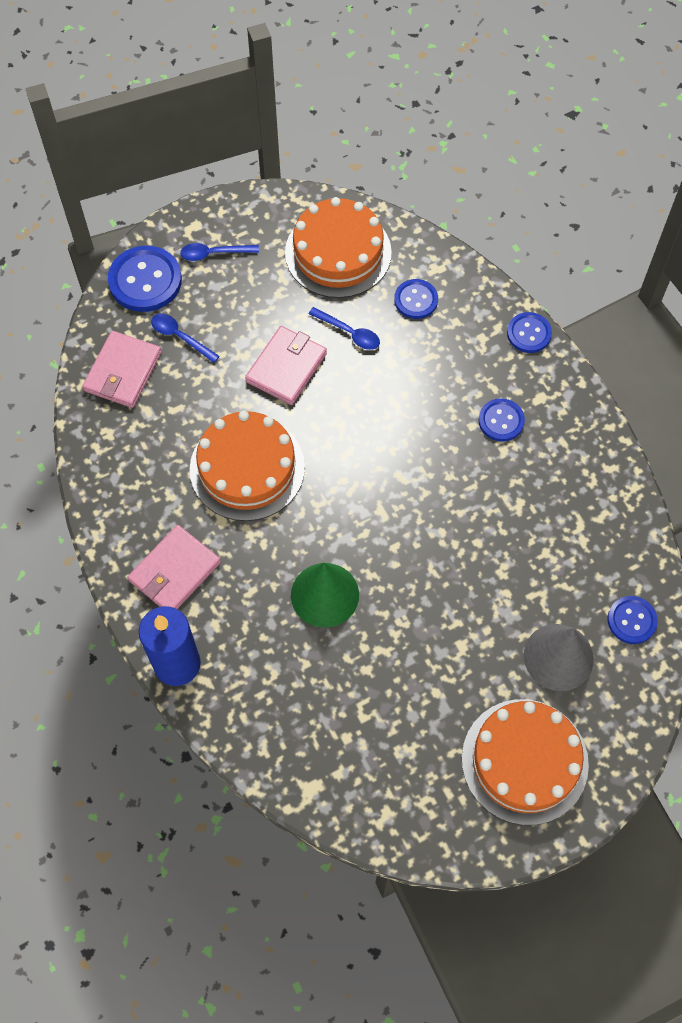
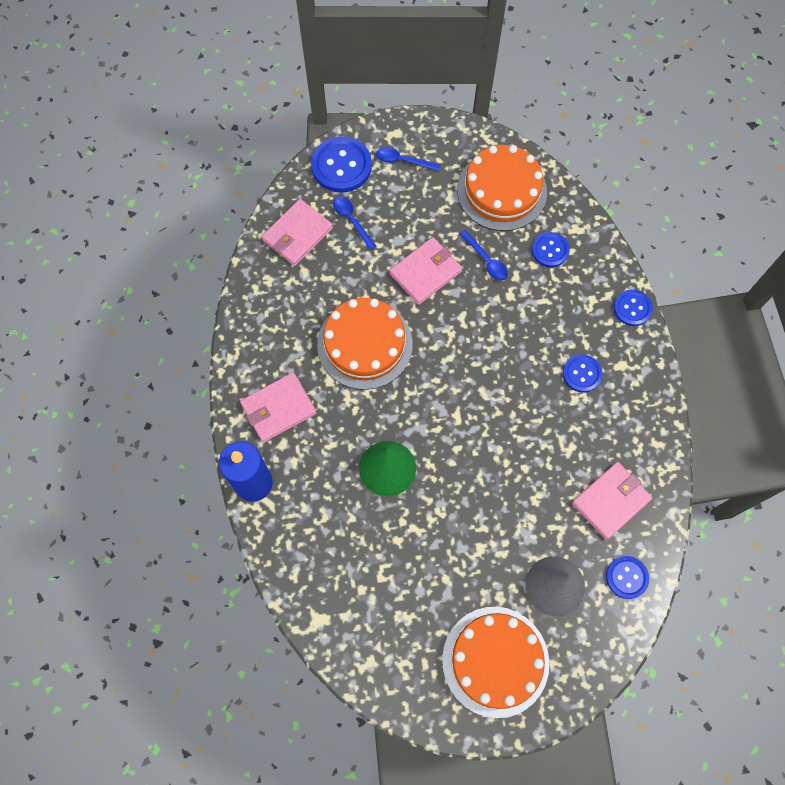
camera: 20 degrees right, 5 degrees up
(584, 545) = (611, 501): none -> pink wallet

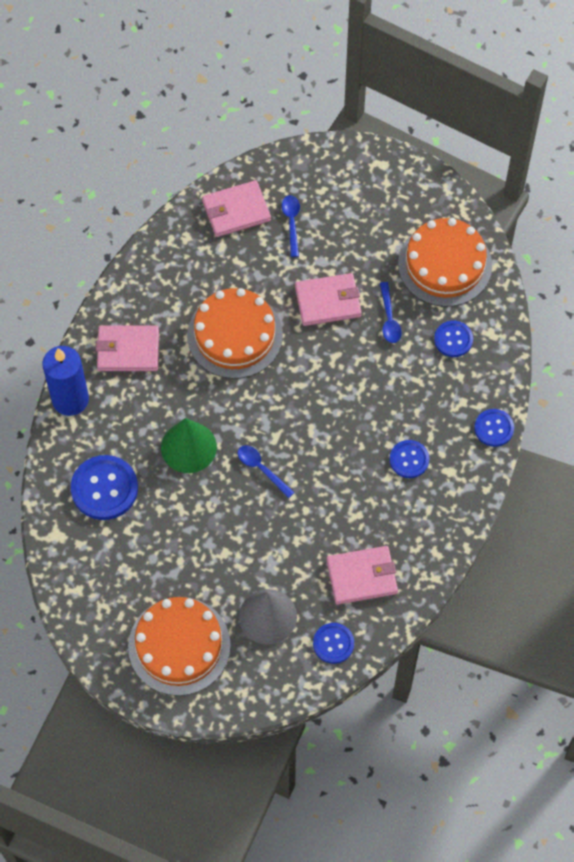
camera: 30 degrees right, 5 degrees down
(341, 166) = (313, 169): blue button -> blue button (104, 488)
(403, 161) = (372, 192): blue spoon -> blue spoon (261, 469)

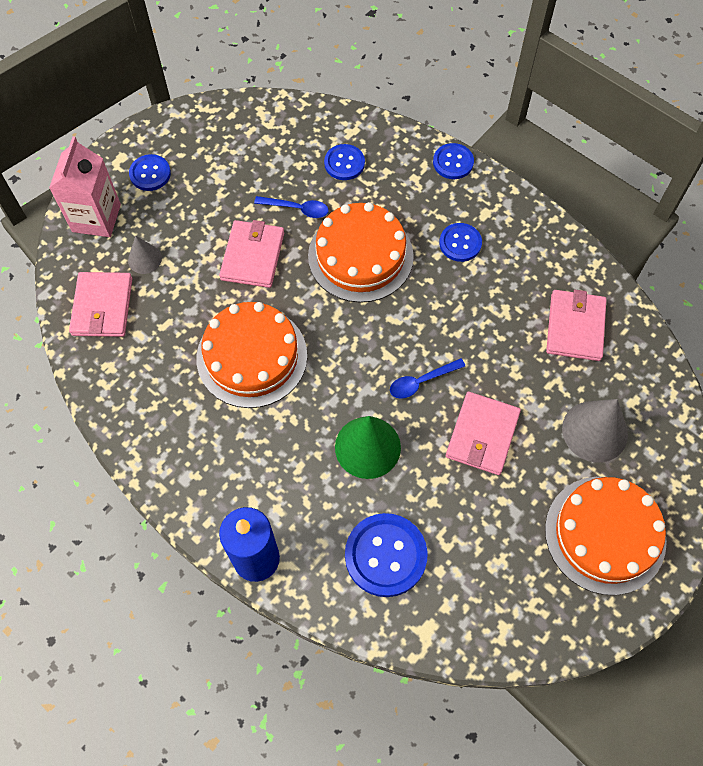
camera: 70 degrees left, 0 degrees up
(128, 350) = (221, 473): pink wallet -> pink wallet (482, 435)
(292, 223) = (145, 259): blue spoon -> grey cone
(315, 171) = (96, 218): none -> pink carton
(333, 643) = (642, 378): blue button -> blue button (150, 174)
(445, 264) = (259, 143): orange cake -> orange cake (360, 256)

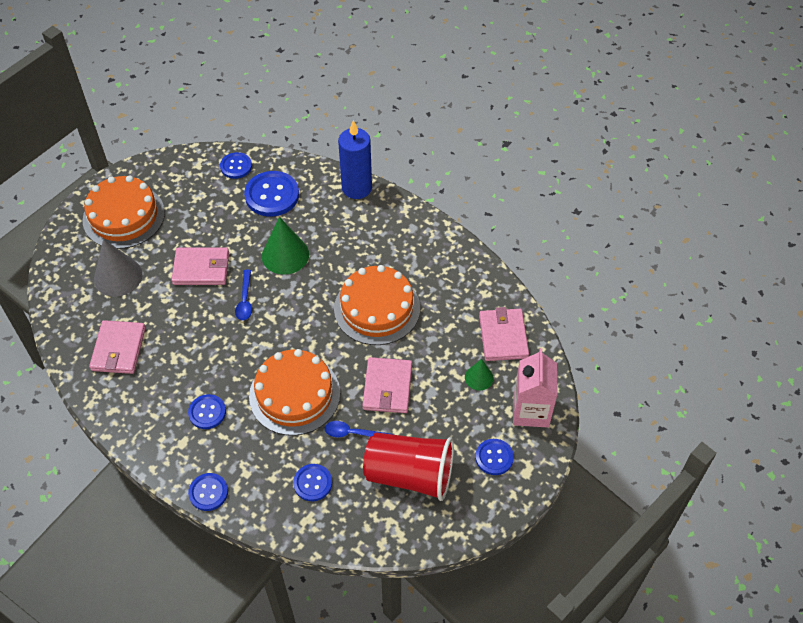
camera: 175 degrees right, 10 degrees down
(145, 259) = (479, 377): grey cone -> green cone
(242, 164) = (409, 474): none -> red cup
(421, 381) = (245, 300): blue spoon -> blue spoon turned 120 degrees clockwise
(442, 620) = (236, 166): none -> blue button
(482, 435) = (201, 268): pink wallet -> pink wallet turned 75 degrees clockwise

